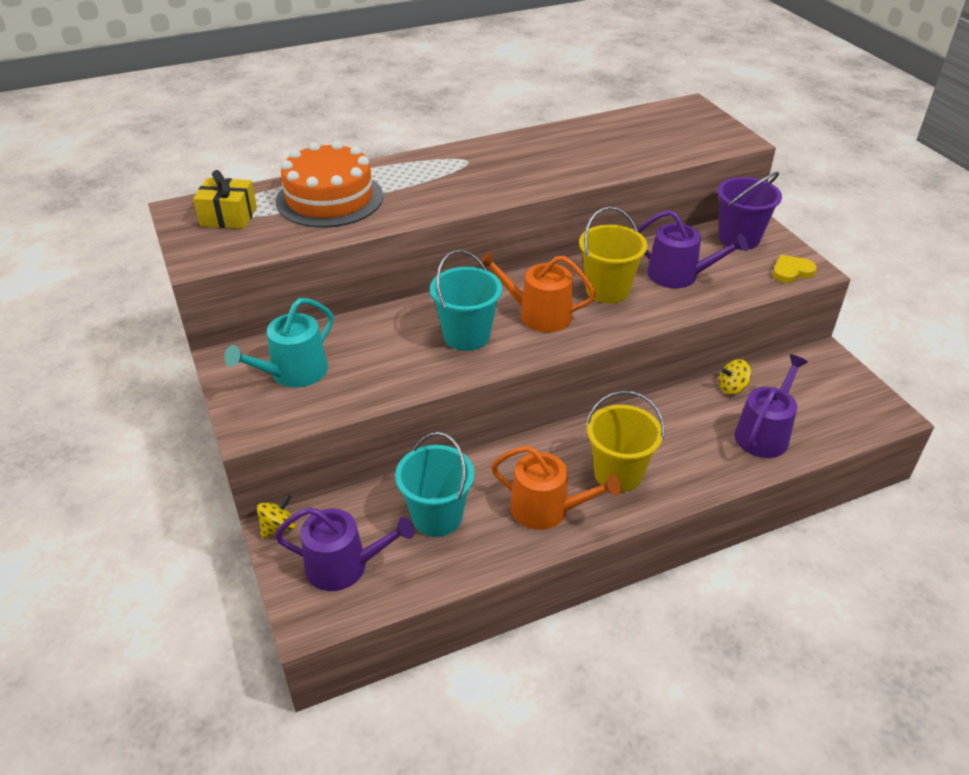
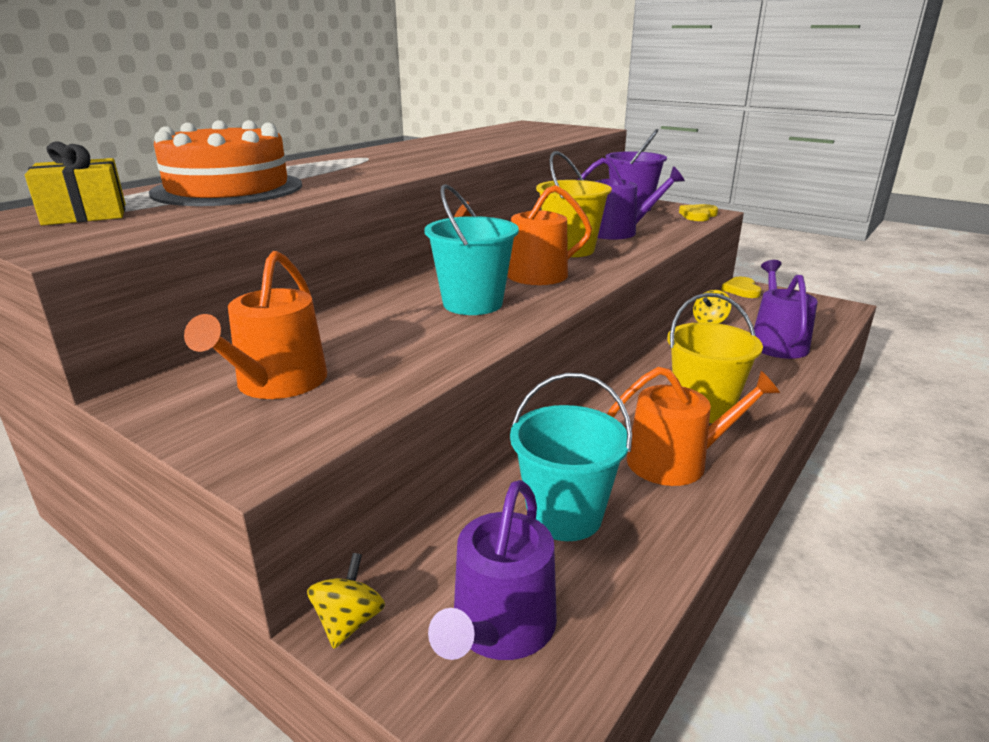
camera: 30 degrees left, 15 degrees down
(293, 373) = (277, 383): turquoise watering can -> orange watering can
(344, 566) = (500, 628): purple watering can -> purple watering can turned 135 degrees clockwise
(815, 358) = (741, 290): none -> yellow heart

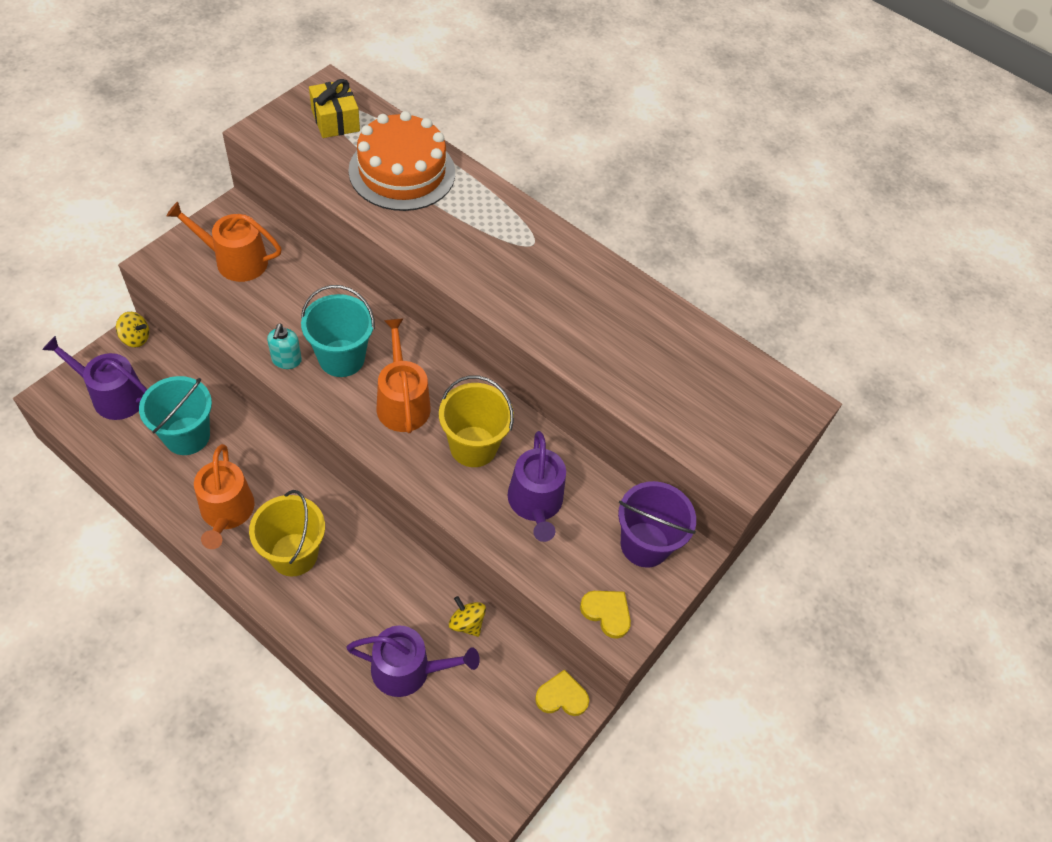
camera: 85 degrees right, 30 degrees up
(483, 332) = (286, 360): none -> turquoise soap dispenser

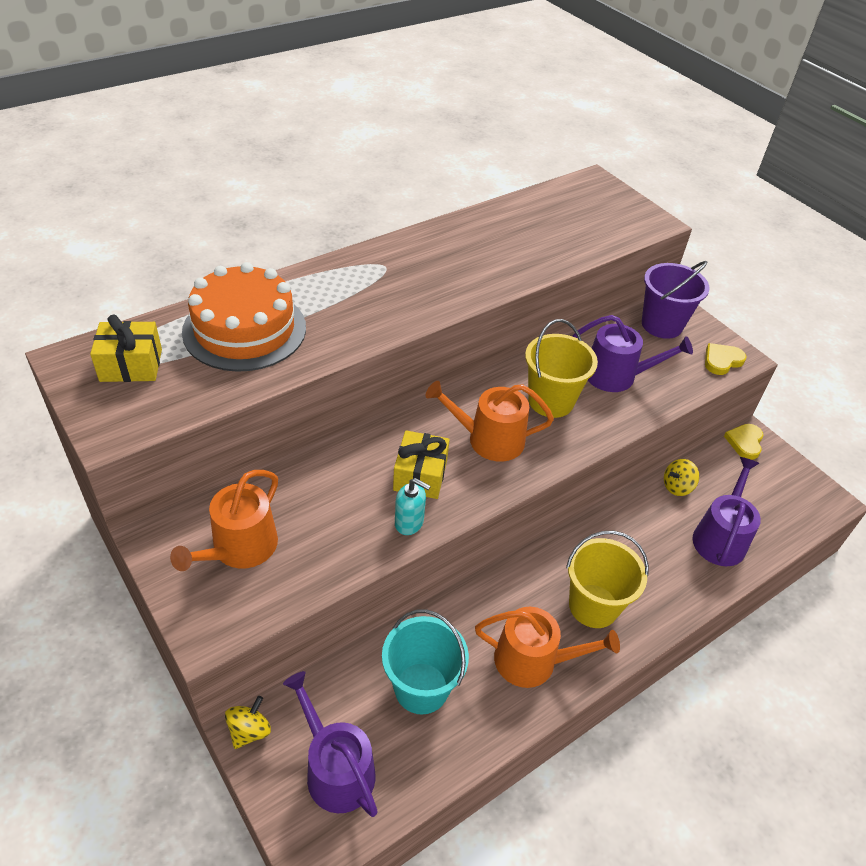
camera: 70 degrees left, 10 degrees down
(113, 396) = (335, 769): purple watering can -> purple watering can turned 105 degrees clockwise
(341, 358) = (420, 475): turquoise bucket -> yellow gift

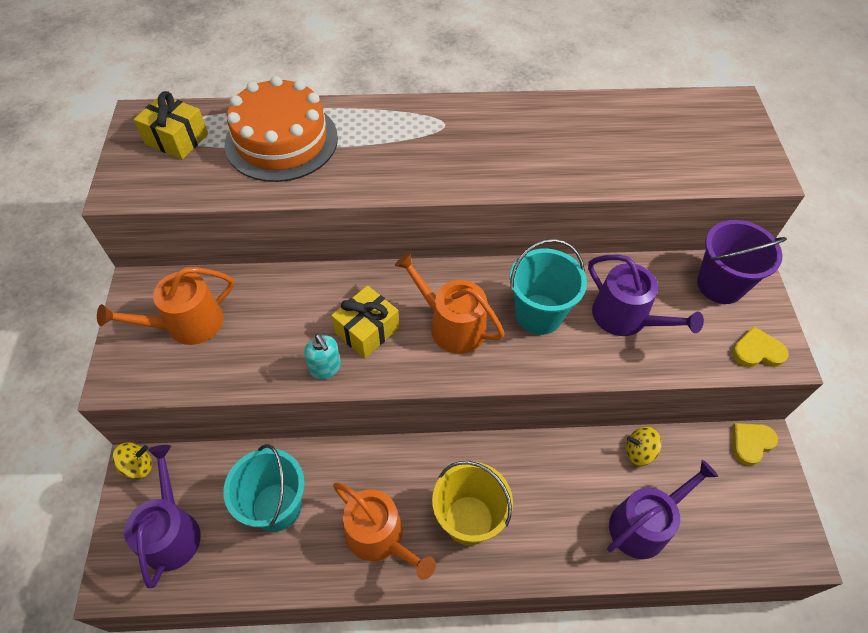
camera: 35 degrees right, 10 degrees up
(551, 401) = (539, 314): yellow bucket -> turquoise bucket

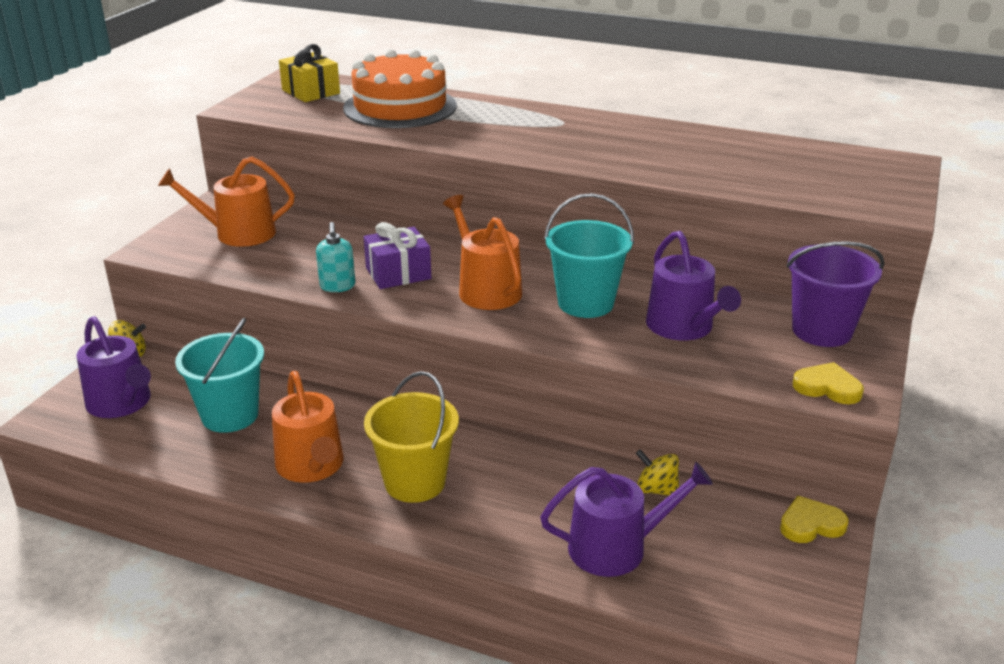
camera: 25 degrees right, 25 degrees down
(172, 532) = (122, 403): purple watering can -> purple watering can turned 120 degrees clockwise
(367, 330) = (398, 273): yellow gift -> purple gift

